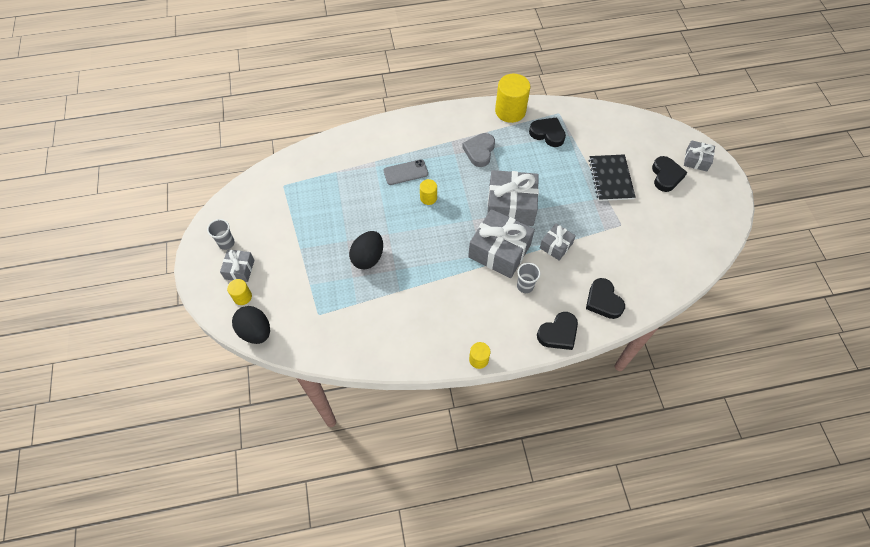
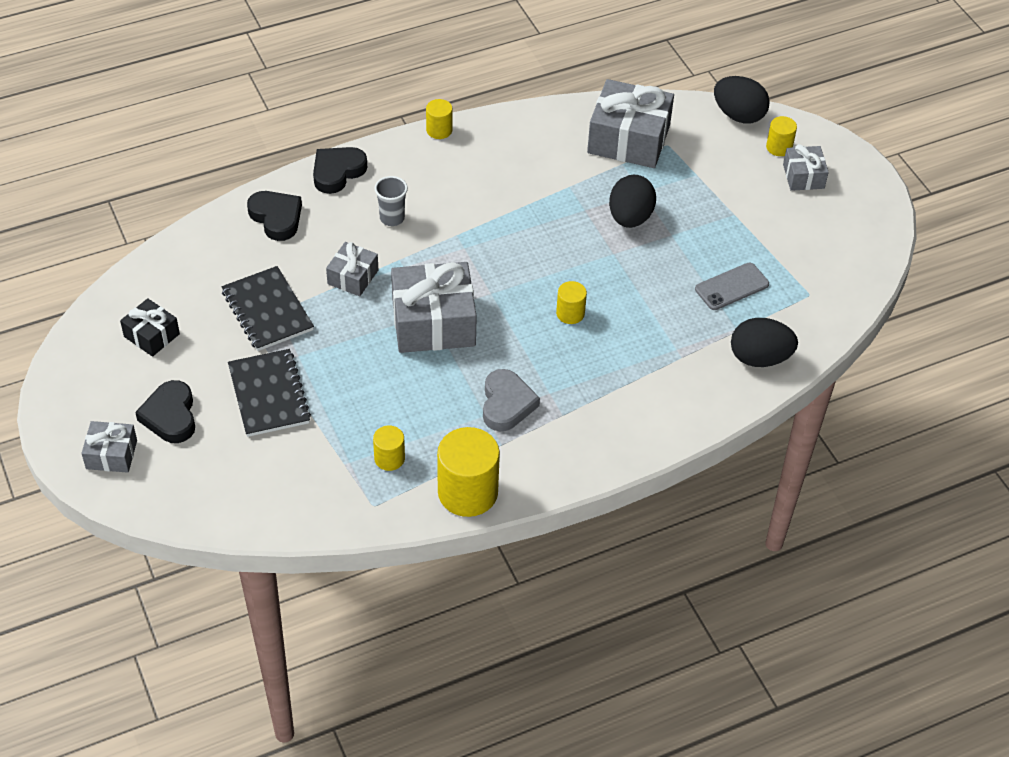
camera: 165 degrees right, 10 degrees down
(226, 243) = (843, 204): grey cup -> none
(332, 153) = (759, 358): none -> black egg
(405, 172) = (622, 347): grey phone -> grey phone (731, 287)
(499, 251) = (438, 256): grey gift -> grey gift (628, 139)
(547, 134) = (389, 458): black heart -> yellow cylinder
(611, 231) = (267, 311): none -> black notebook
(681, 227) = (151, 335): none -> black gift

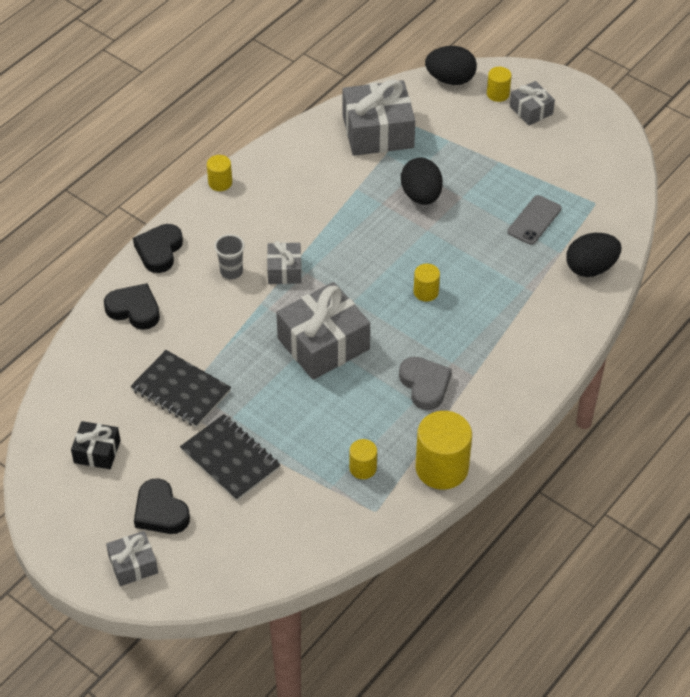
camera: 25 degrees left, 0 degrees up
(353, 277) = (232, 333): grey gift -> grey gift (284, 270)

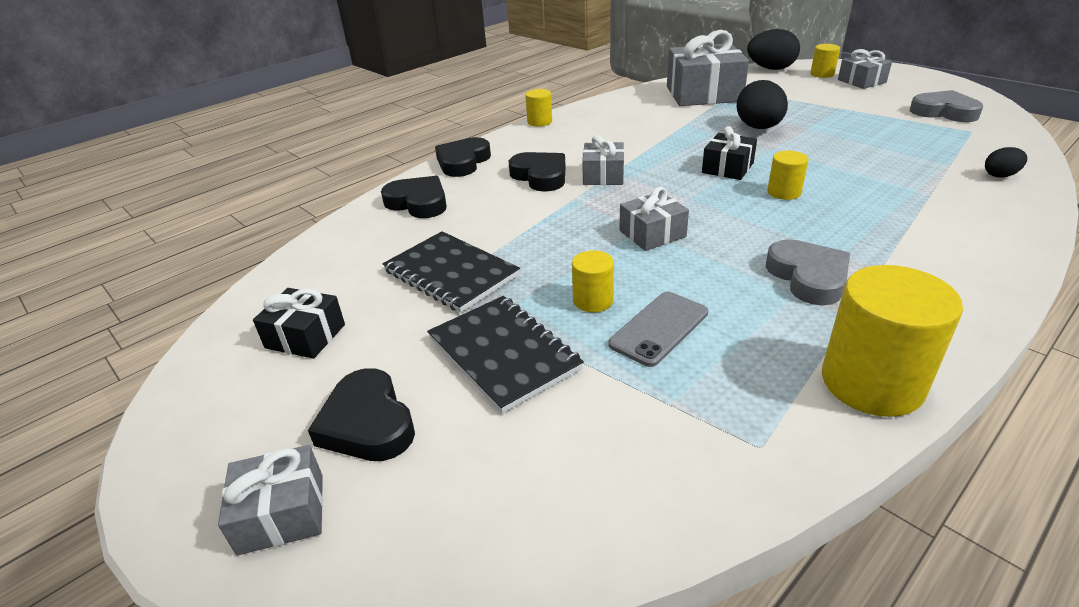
camera: 10 degrees right, 15 degrees down
(231, 272) = (540, 176): grey cup -> black heart
(323, 344) = (652, 234): grey gift -> grey gift, size x0.53
(363, 468) = (726, 376): yellow cylinder -> yellow cylinder (593, 300)
(387, 259) = (727, 168): none -> black gift
(534, 220) = (902, 142): grey phone -> grey phone (659, 328)
(584, 171) = (944, 112): none -> grey heart
(591, 268) = (1000, 175): black egg -> black egg, size x0.53

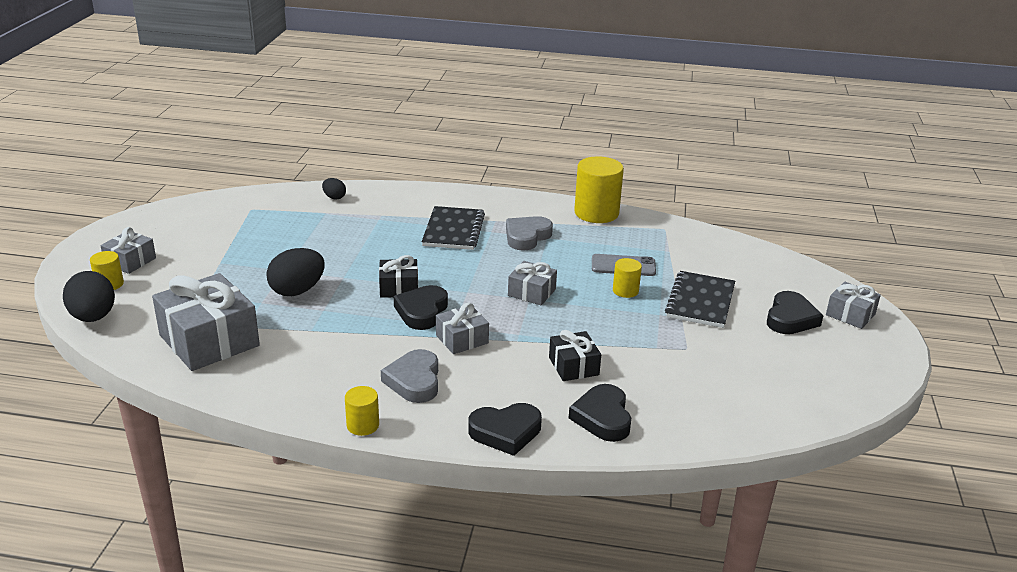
camera: 130 degrees left, 5 degrees down
(305, 336) = (783, 374): black gift -> black gift (573, 366)
(451, 273) = (665, 351): black notebook -> black notebook (453, 230)
(540, 176) = (492, 371): black heart -> black heart (422, 311)
(784, 192) = (423, 259): yellow cylinder -> none
(944, 112) = (210, 220): grey heart -> grey heart (414, 381)

